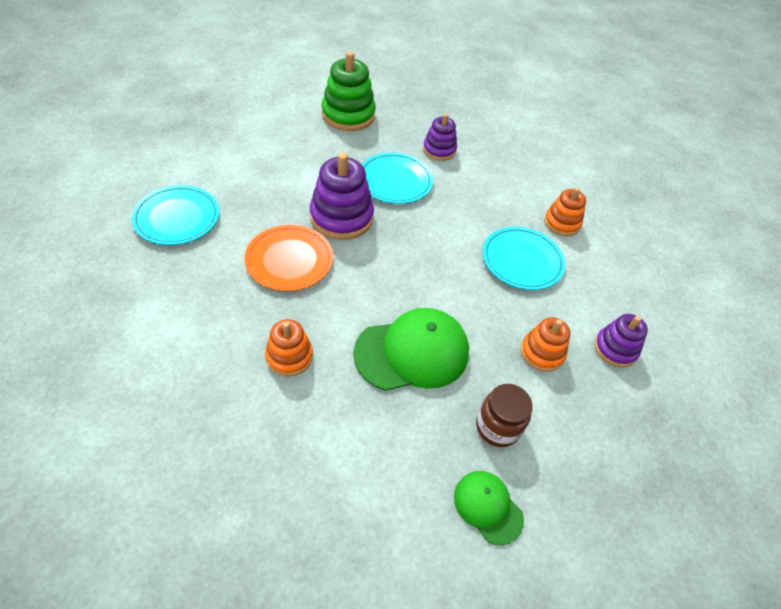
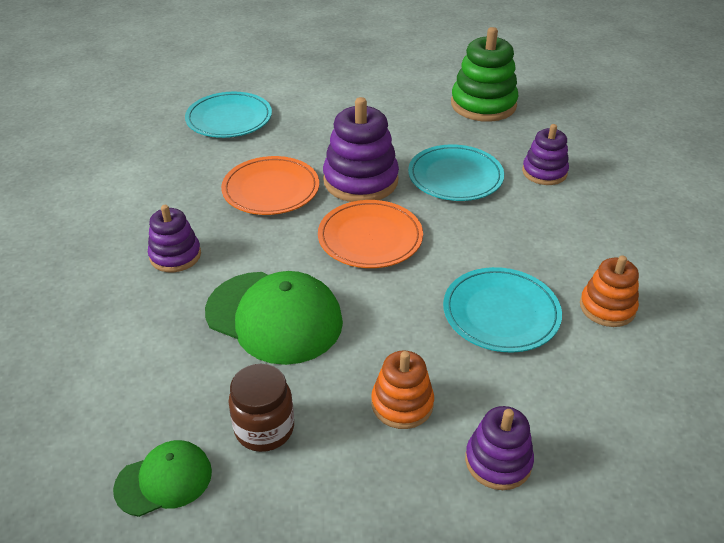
camera: 50 degrees right, 10 degrees down
(289, 356) = (175, 255): orange stacking toy -> purple stacking toy
(398, 257) = (370, 238): none -> orange plate
(488, 507) = (164, 480): green cap -> green cap turned 60 degrees clockwise

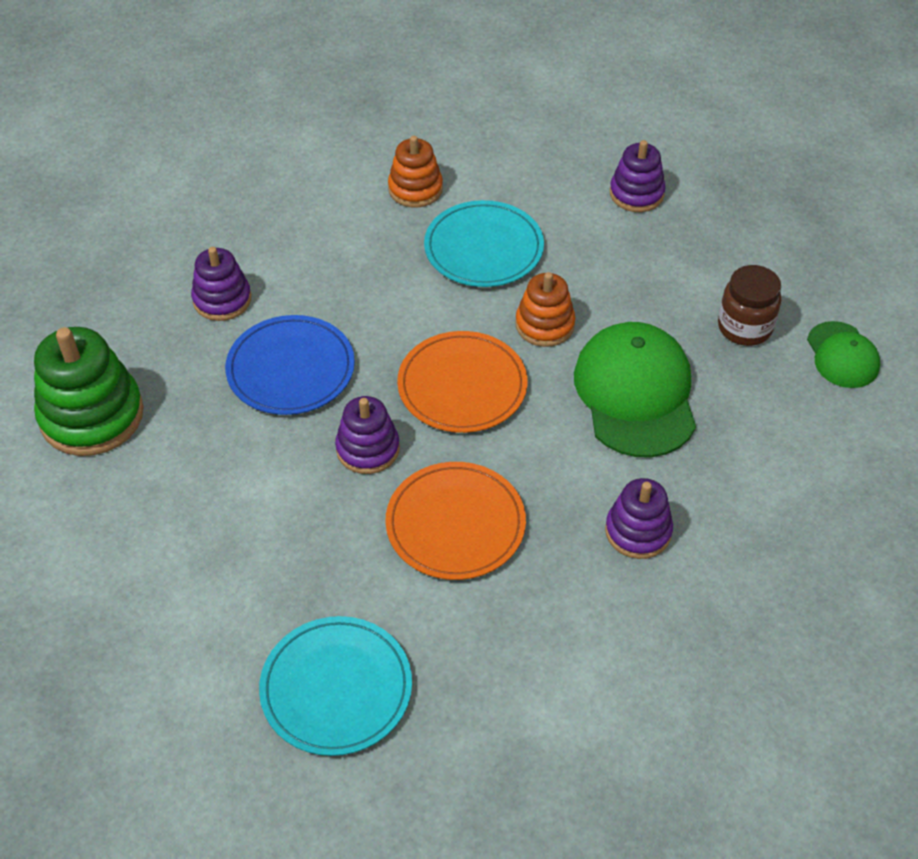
camera: 125 degrees left, 10 degrees up
(164, 480) = (842, 355): green cap -> green cap turned 135 degrees counterclockwise
(360, 181) = (368, 449): purple stacking toy -> purple stacking toy, size x0.60
(402, 404) = (640, 263): orange stacking toy -> orange stacking toy (544, 325)
(455, 177) = (291, 369): turquoise plate -> blue plate

